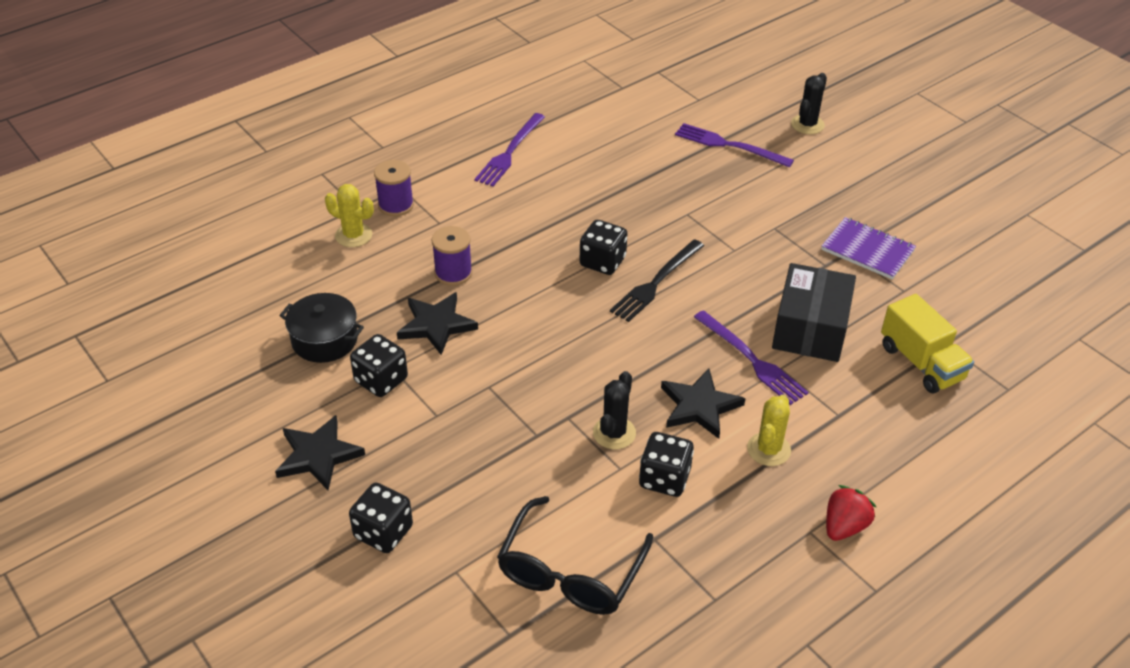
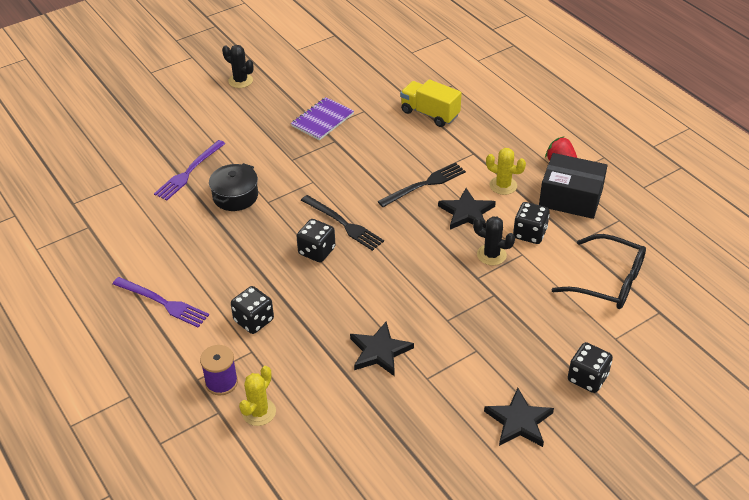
camera: 85 degrees left, 0 degrees up
(324, 340) = (392, 425): black pot -> black pot (235, 196)
(381, 380) = (440, 385): black dice -> black dice (254, 320)
(453, 273) = (318, 341): purple spool -> none
(751, 360) = (424, 184): purple fork -> black fork
(807, 124) = (174, 129): black cactus -> black cactus (240, 81)
(810, 328) = (396, 155): black box -> black box (570, 197)
(921, 363) = (430, 114): yellow truck -> yellow truck turned 120 degrees counterclockwise

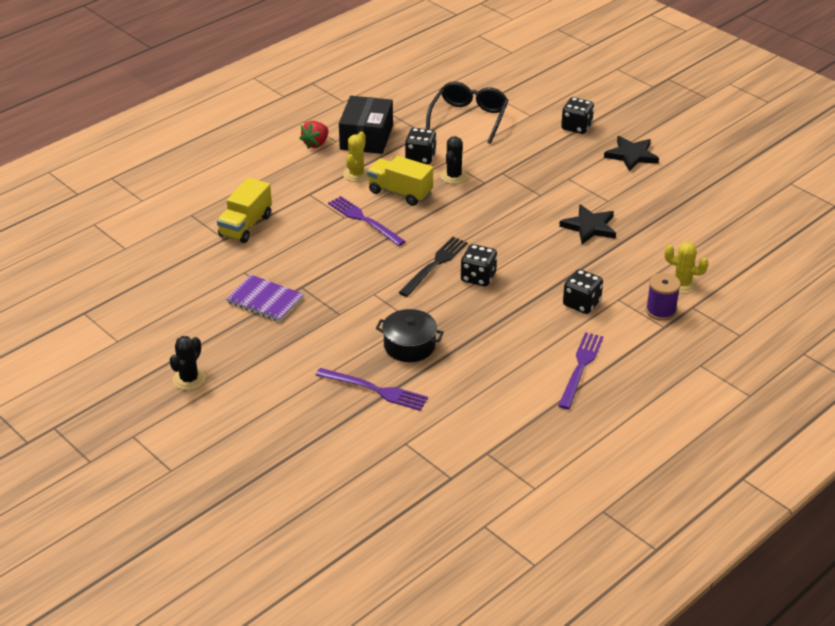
camera: 100 degrees left, 5 degrees down
(424, 184) = (364, 220): black fork -> purple fork
(466, 212) = (400, 193): black star -> yellow truck

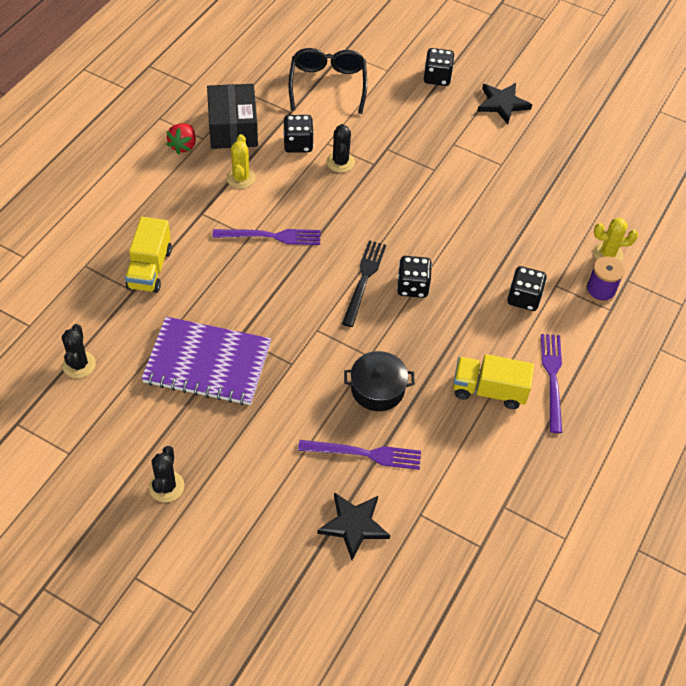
camera: 20 degrees left, 15 degrees up
(154, 282) = (79, 364): none -> black cactus
(265, 300) = (207, 363): purple notebook -> purple notebook, size x1.63
(364, 220) = (271, 236): purple fork -> purple fork turned 150 degrees clockwise
(400, 193) = (294, 194): yellow truck -> yellow truck (489, 390)
(589, 227) = (496, 201): black star -> black star (354, 525)

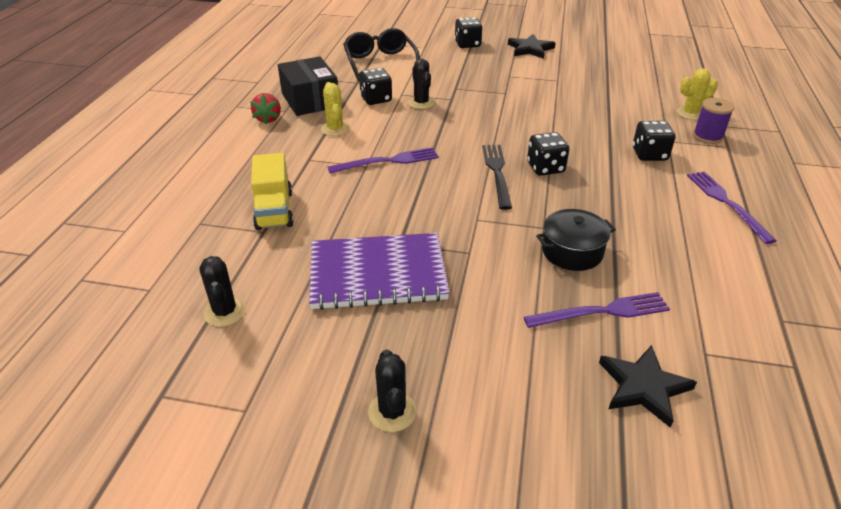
camera: 15 degrees left, 15 degrees down
(489, 390) = (679, 226): yellow truck -> none

